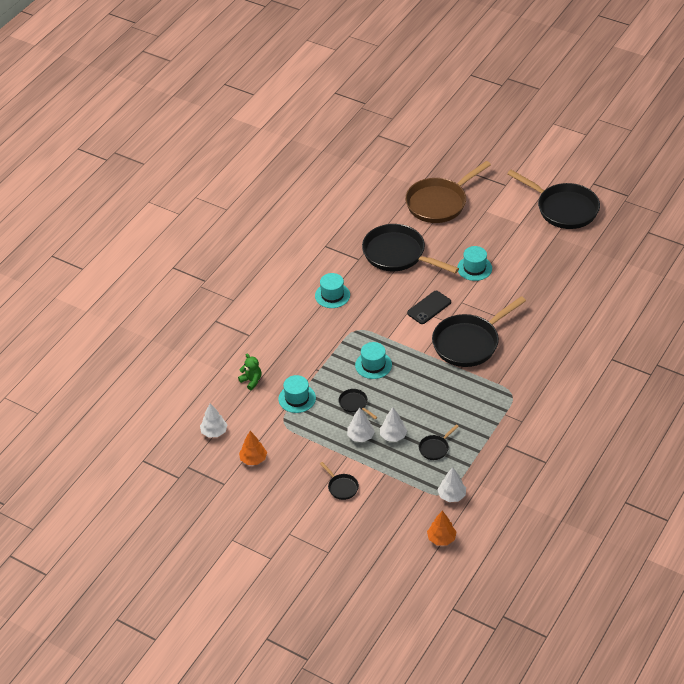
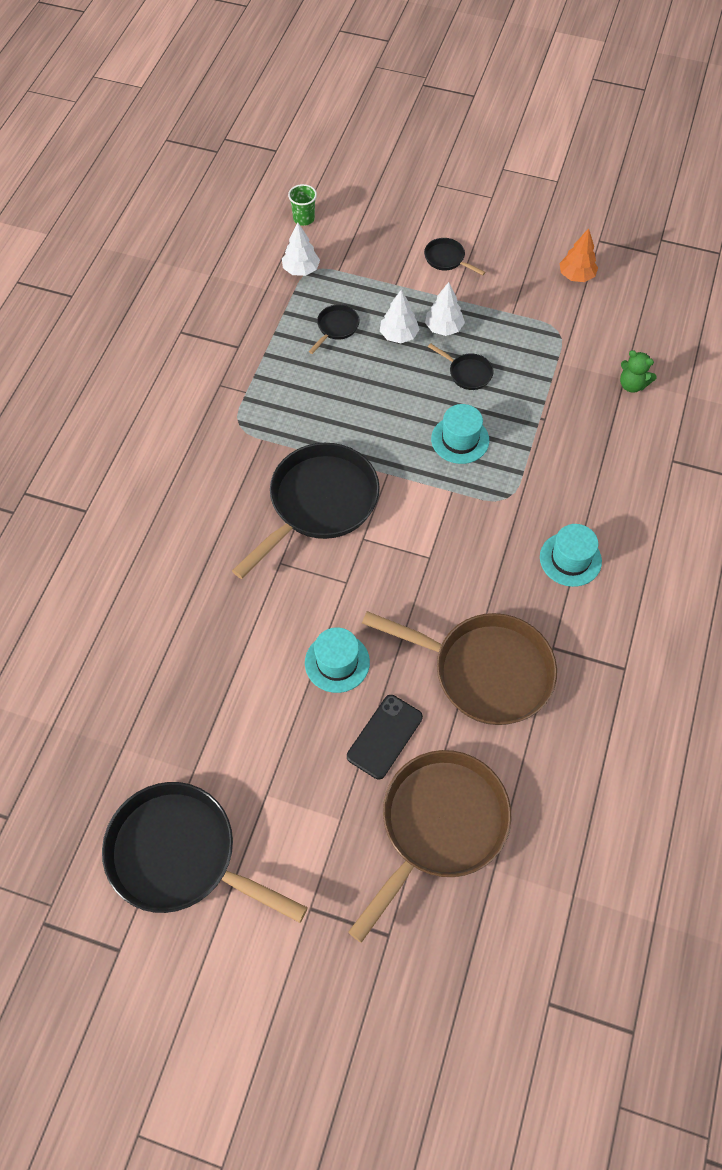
camera: 165 degrees right, 15 degrees up
(214, 432) = (646, 303): white tree -> none
(297, 398) = (554, 368): turquoise hat -> none
(398, 254) = (485, 671): black pan -> brown pan
(429, 308) = (399, 561): black phone -> black phone (384, 736)
(441, 538) = (304, 219): orange tree -> green cup

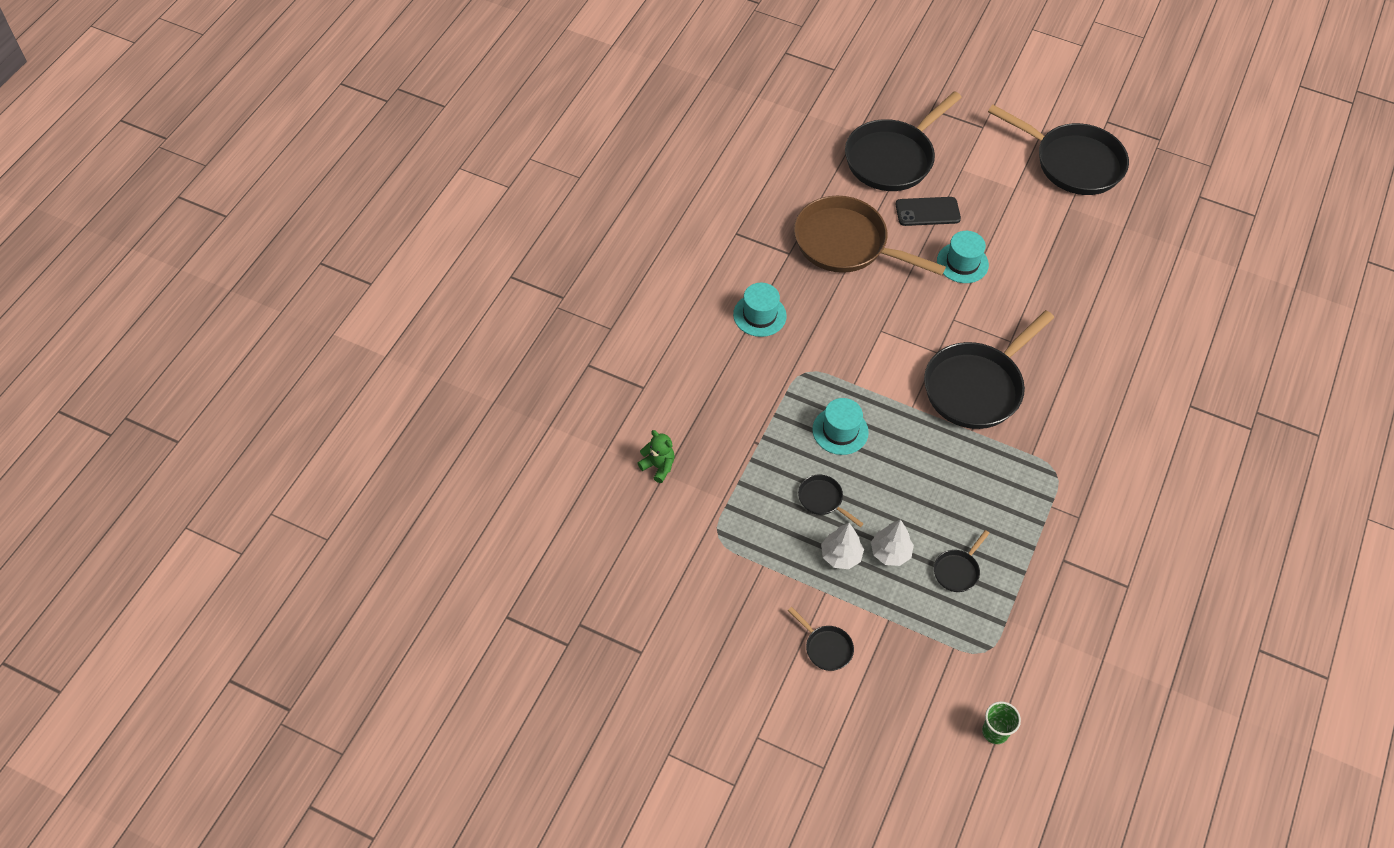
camera: 175 degrees left, 5 degrees down
(301, 270) = (997, 653): white tree -> none
(384, 736) = (927, 212): black phone -> black phone turned 45 degrees clockwise
(439, 826) = (892, 158): brown pan -> black pan
(576, 276) = (681, 605): orange tree -> none

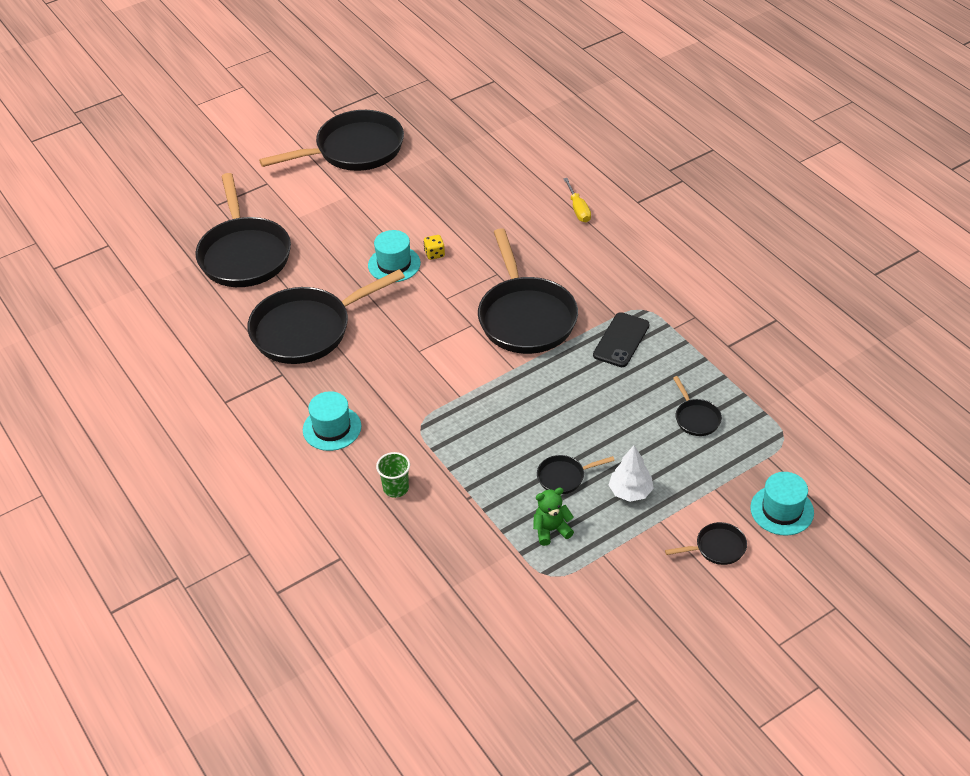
camera: 55 degrees left, 10 degrees down
(658, 466) = (439, 588): green teddy bear -> green teddy bear (551, 530)
(840, 431) = (501, 430): turquoise hat -> turquoise hat (782, 510)
(846, 244) = (307, 329): brown pan -> black pan
(890, 552) = (649, 455): white tree -> none
(927, 212) = (322, 260): black phone -> black phone (621, 340)
(995, 732) = (862, 468): green cup -> green cup (396, 488)
(997, 285) = (434, 254): none -> yellow dice
(1140, 363) = (578, 209): none -> yellow screwdriver

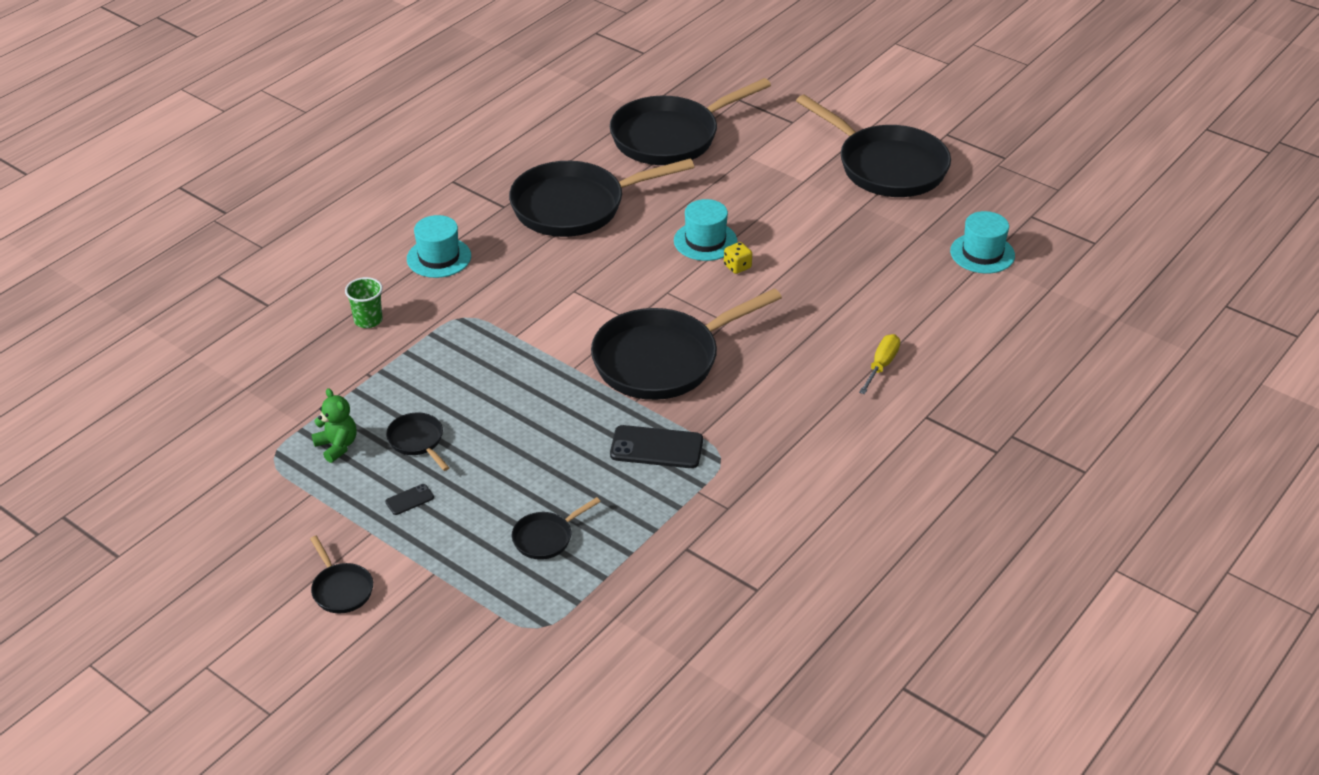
camera: 70 degrees right, 5 degrees down
(307, 329) = (575, 206): black pan -> black pan turned 60 degrees counterclockwise
(578, 209) = (881, 365): yellow screwdriver -> yellow screwdriver turned 150 degrees clockwise
(630, 491) = (409, 499): white tree -> black phone
(782, 510) = (414, 641): turquoise hat -> turquoise hat (982, 253)

